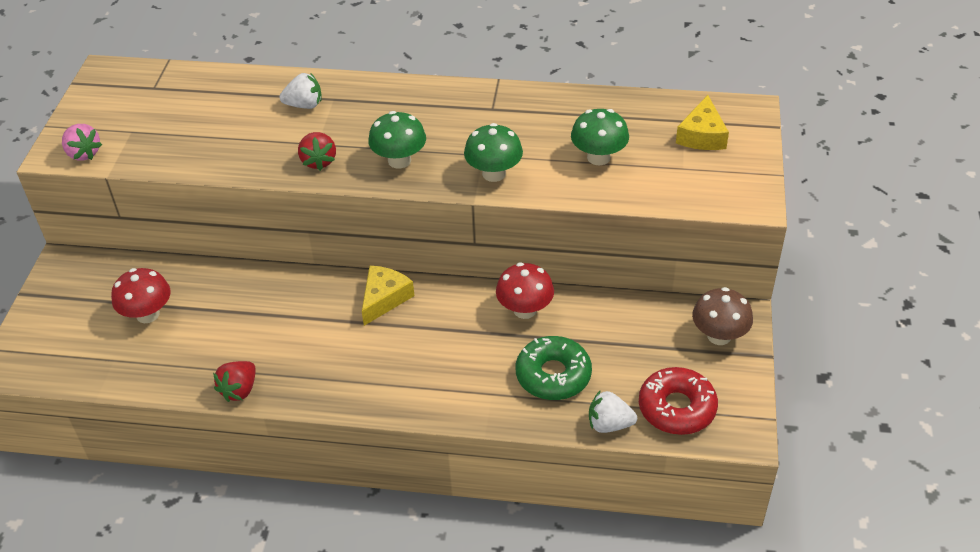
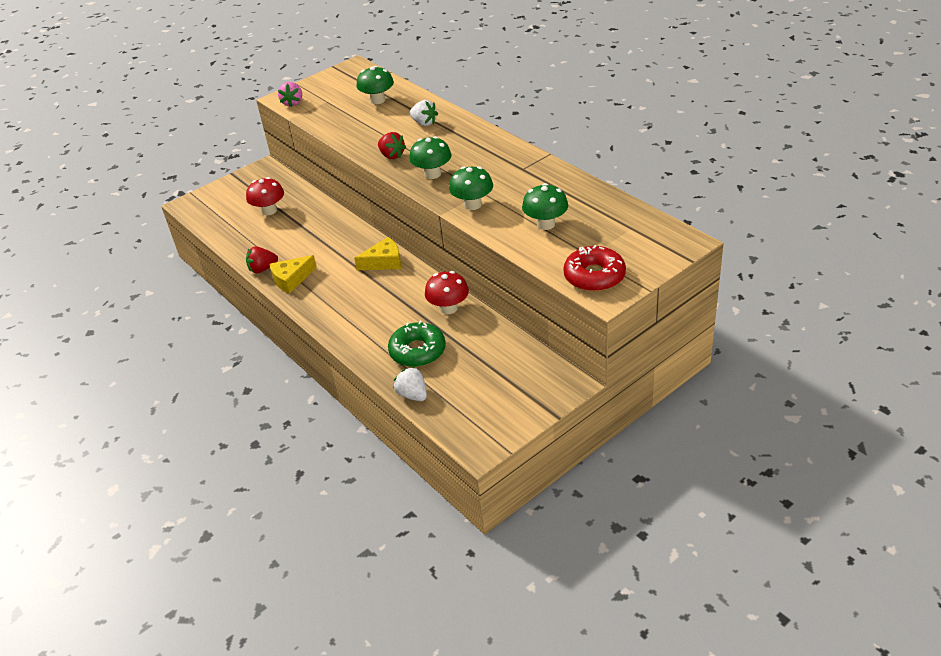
camera: 45 degrees right, 5 degrees down
(202, 102) = (377, 100): none -> green mushroom
(318, 161) = (392, 155): red strawberry -> red strawberry turned 75 degrees counterclockwise
(677, 408) = (461, 410): red donut -> red donut (594, 276)
(702, 135) = (630, 242): yellow cheese -> yellow cheese (291, 279)
(719, 336) = (542, 387): brown mushroom -> none

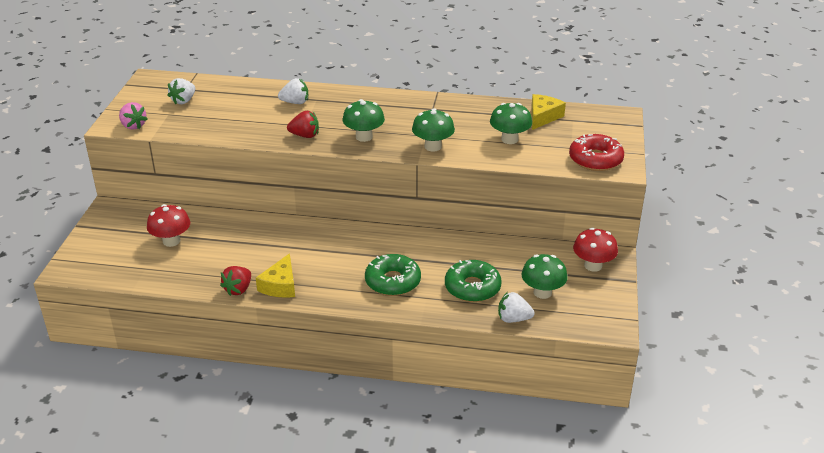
camera: 45 degrees left, 5 degrees down
(350, 93) = (183, 101): none -> white strawberry
(367, 315) = (393, 281): none -> green donut
(377, 100) = (221, 98): green mushroom -> green mushroom (542, 292)
(384, 262) = (348, 237): yellow cheese -> yellow cheese (543, 117)
(448, 308) = (452, 247): red mushroom -> red mushroom (593, 265)

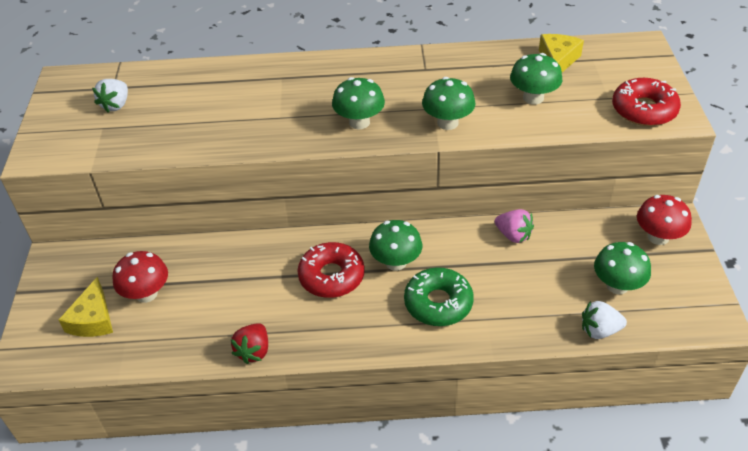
camera: 10 degrees left, 10 degrees up
(133, 126) = (62, 153): pink strawberry -> pink strawberry (513, 235)
(280, 285) = (304, 335): yellow cheese -> yellow cheese (93, 319)
(295, 102) = (257, 86): white strawberry -> none
(305, 135) = (286, 132): red strawberry -> none
(316, 251) = (331, 276): none -> red donut
(371, 250) = (396, 262): none -> green mushroom
(472, 287) = (534, 294): green donut -> none

